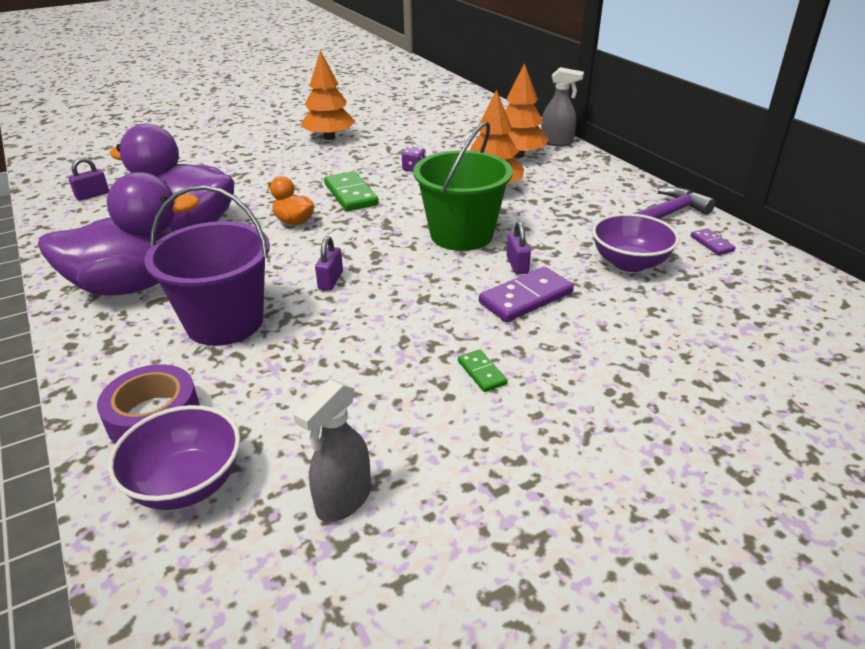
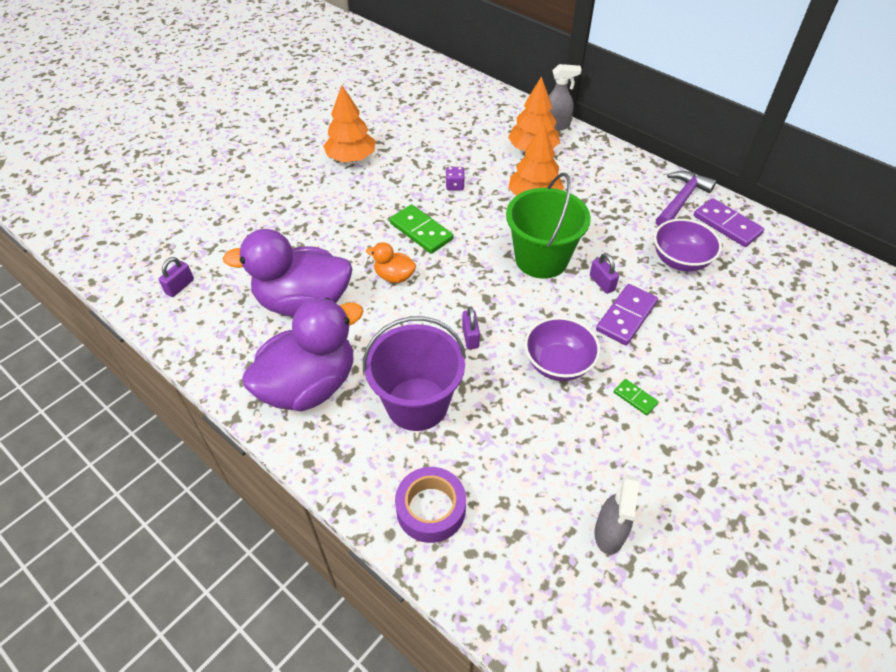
camera: 20 degrees left, 15 degrees up
(187, 484) = (498, 556): purple bowl -> purple bowl (558, 364)
(712, 243) = (727, 225): purple domino -> purple domino, size x1.89

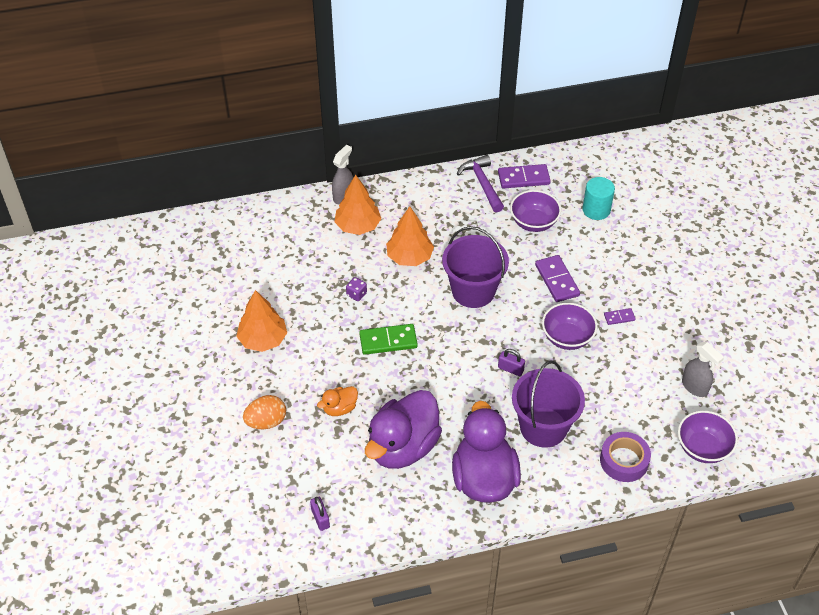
camera: 55 degrees left, 0 degrees up
(264, 202) = (266, 422): none -> orange egg
(394, 276) = (421, 381): orange duck -> orange duck (339, 408)
(521, 594) = (703, 448): none -> purple bowl
(541, 259) = (473, 291): green bucket -> purple bucket
(602, 283) = (520, 274): purple padlock -> none
(635, 398) = (619, 317): green domino -> purple domino
(760, 301) = (596, 210): none -> turquoise cylinder

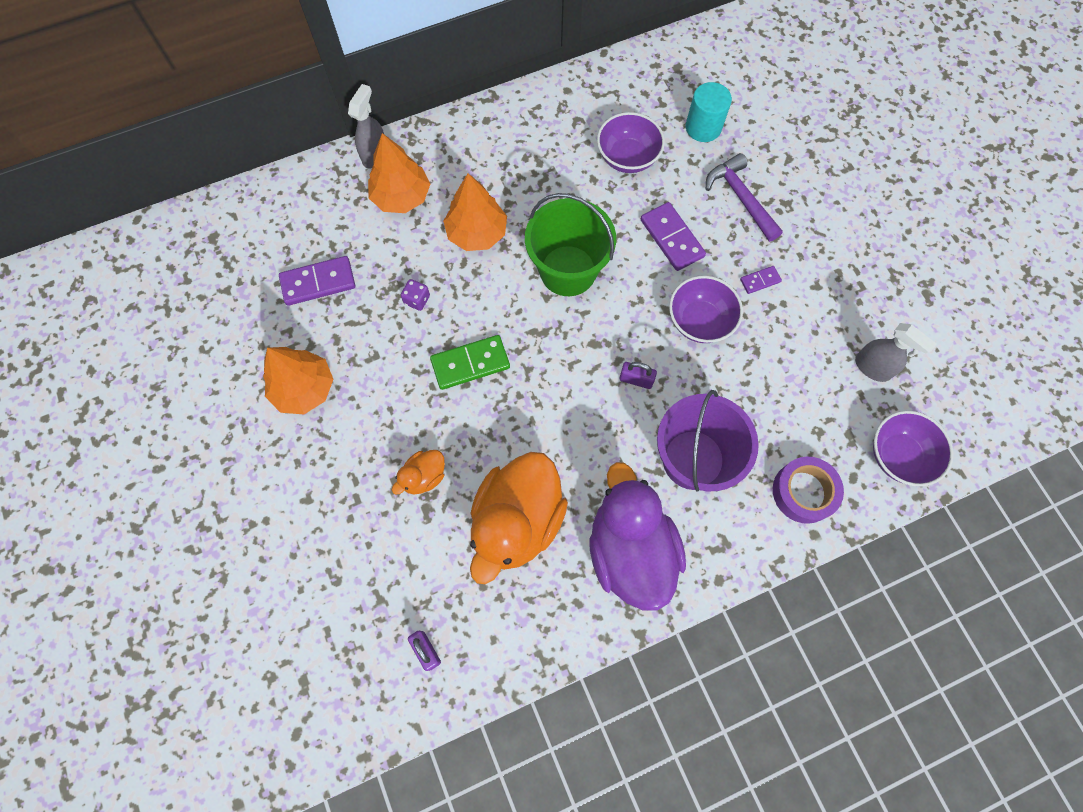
camera: 10 degrees left, 20 degrees up
(266, 422) = (329, 514): orange egg -> none
(403, 447) = (517, 521): purple duck -> orange duck
(473, 291) = (568, 271): purple bucket -> green bucket
(482, 184) = (552, 110): purple hammer -> purple hammer (741, 198)
(523, 178) = (603, 94): purple domino -> purple domino (318, 282)

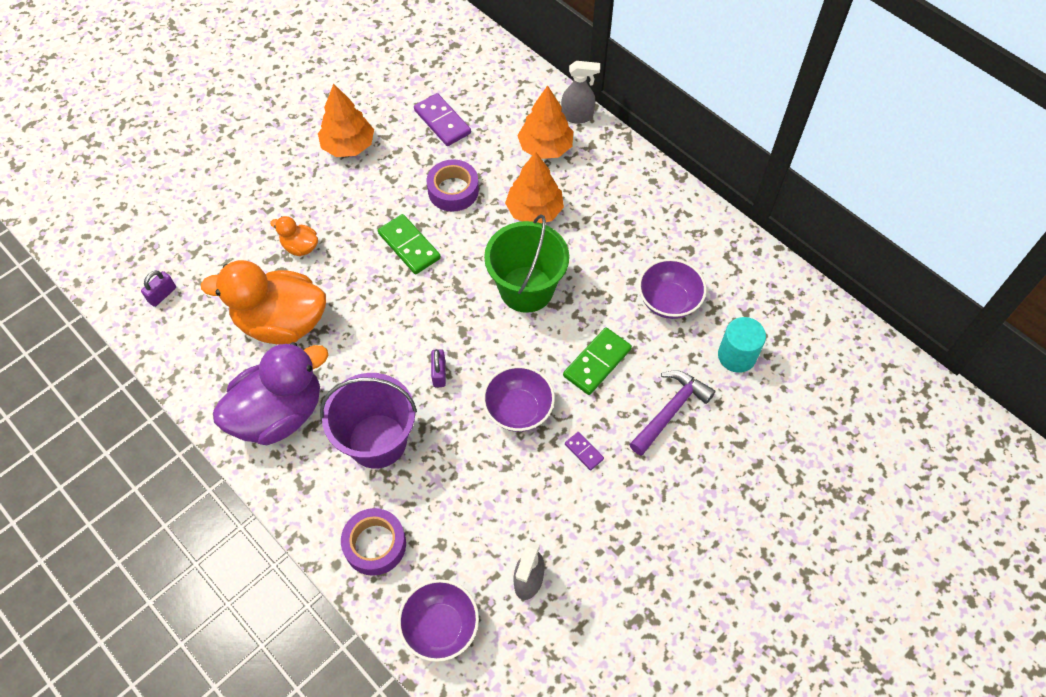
camera: 70 degrees right, 10 degrees down
(417, 300) = (453, 190): purple dice -> purple tape
(671, 238) = (597, 362): purple domino -> green domino

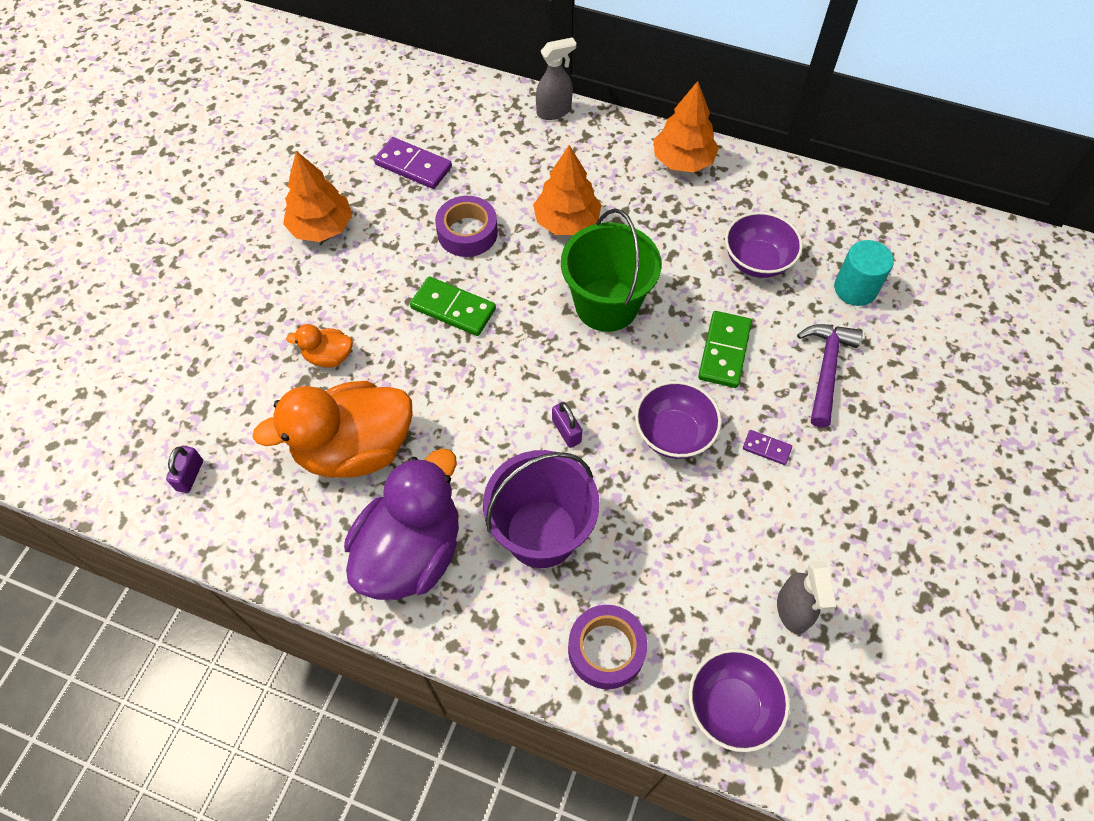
camera: 25 degrees left, 0 degrees up
(545, 147) = (539, 154): orange tree -> orange tree (682, 161)

